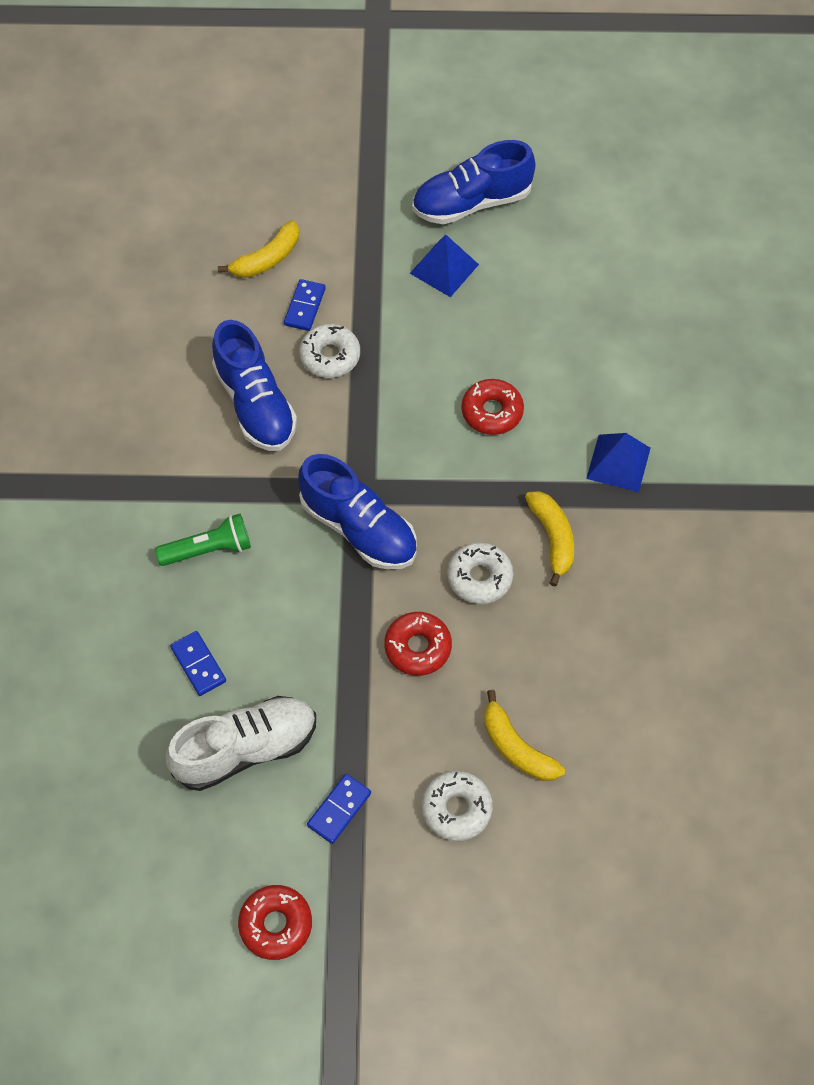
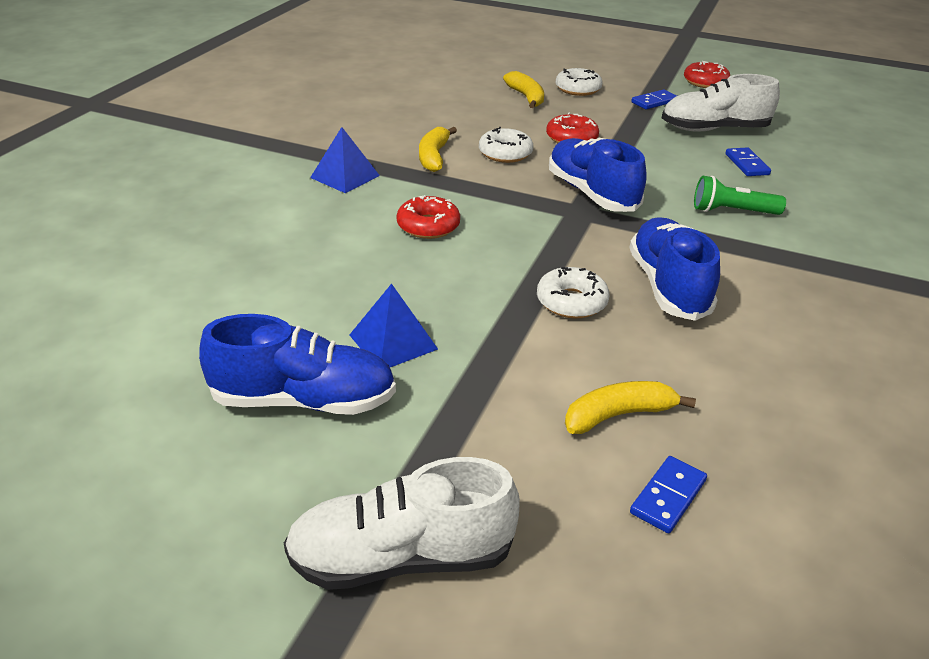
camera: 160 degrees left, 25 degrees down
(305, 307) = (584, 351): blue domino -> blue domino (668, 496)
(358, 133) = (401, 557): none -> white shoe

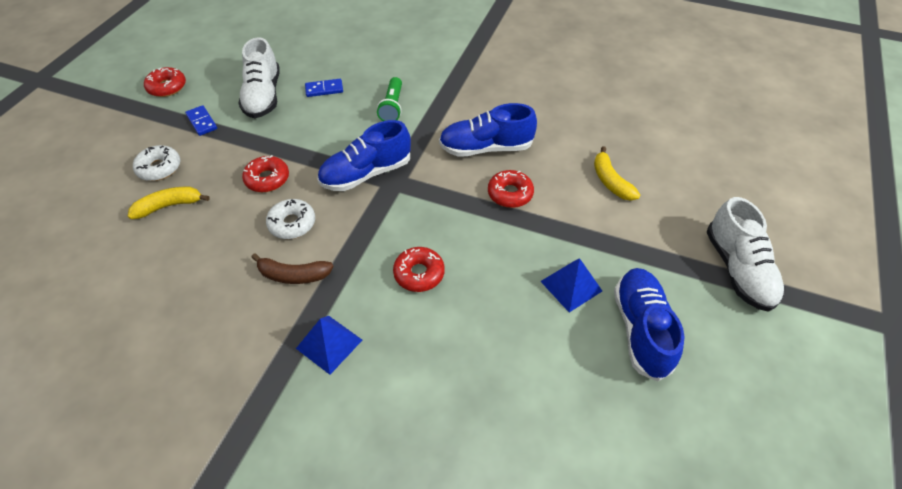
camera: 90 degrees left, 15 degrees up
(433, 157) = (294, 275): yellow banana -> brown banana
(571, 302) = (510, 194): white donut -> red donut
(668, 496) = (662, 169): blue domino -> none

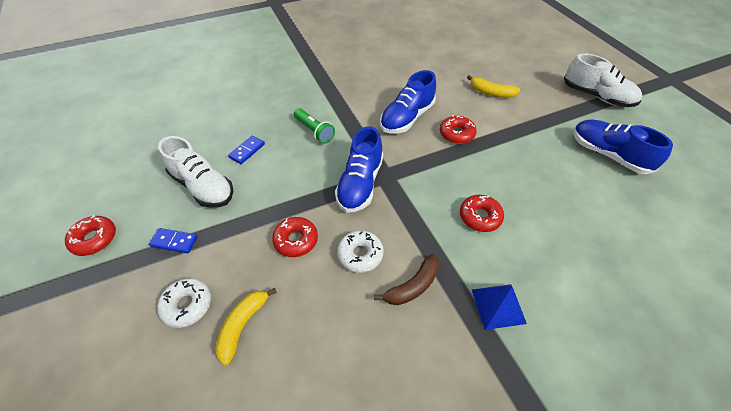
camera: 45 degrees left, 0 degrees up
(571, 286) = (553, 159): blue pyramid -> none

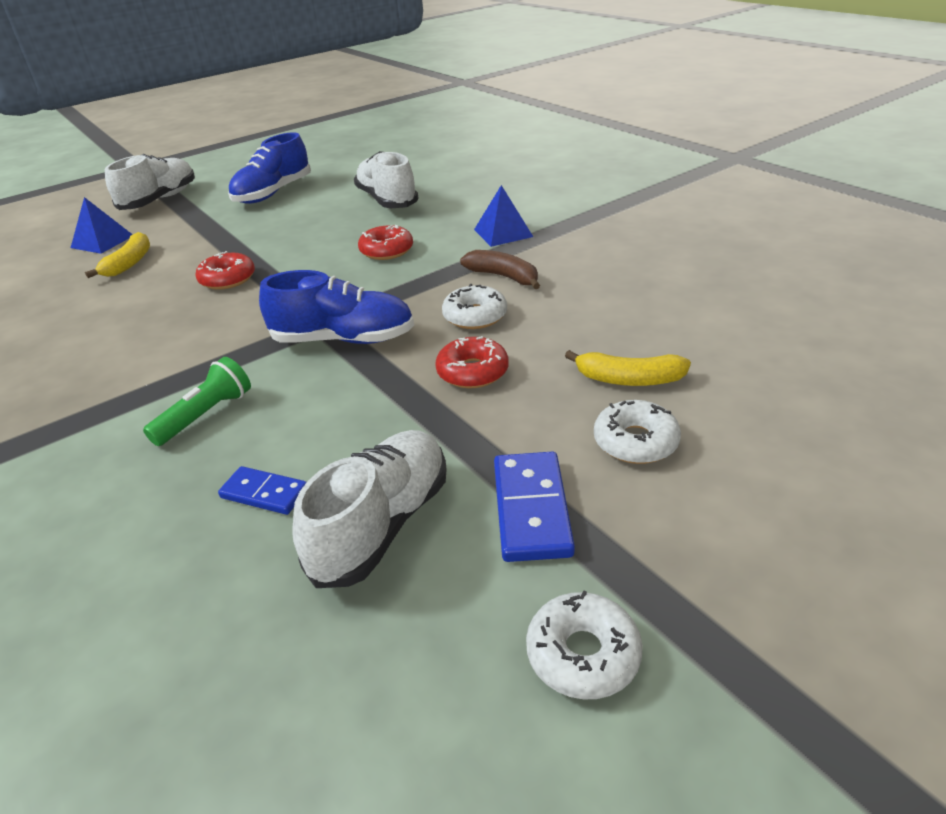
camera: 100 degrees left, 15 degrees down
(94, 239) = (583, 654): red donut -> white donut
(174, 242) = (532, 509): blue domino -> blue domino, size x1.57
(407, 118) = (181, 324): blue shoe -> none
(526, 79) = (102, 241): none -> blue pyramid
(587, 228) = (387, 200): none -> white shoe

